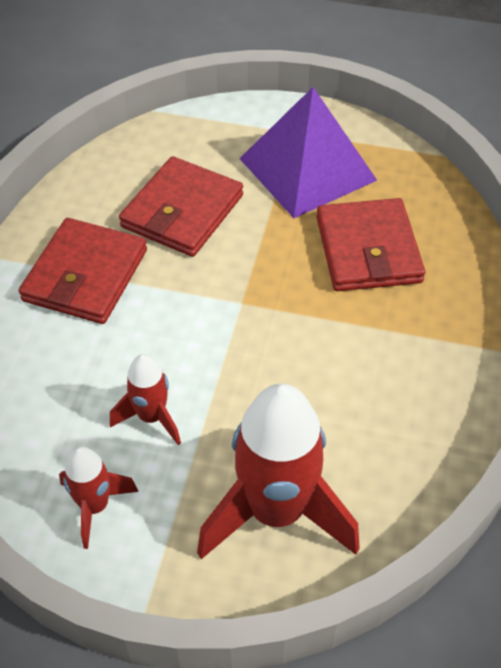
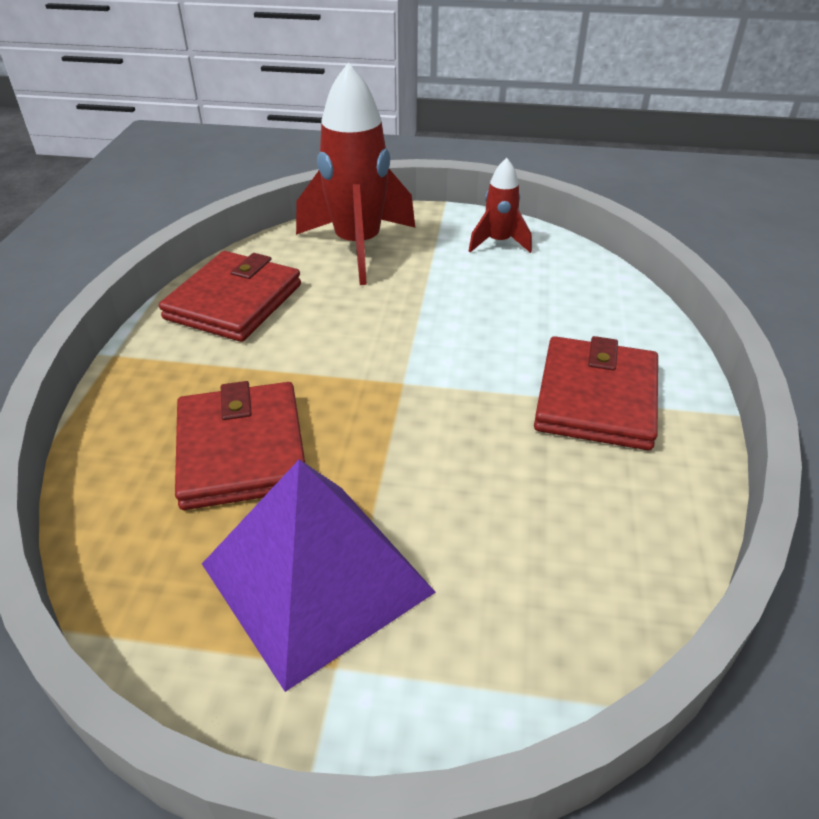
camera: 175 degrees right, 10 degrees down
(151, 417) = (472, 290): red rocket -> none
(182, 211) = (504, 488): red wallet -> red wallet (234, 301)

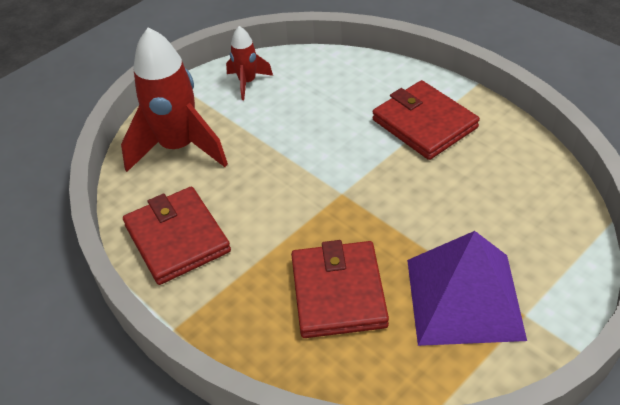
camera: 50 degrees left, 5 degrees up
(241, 450) = (338, 292): red wallet -> red wallet turned 60 degrees clockwise

